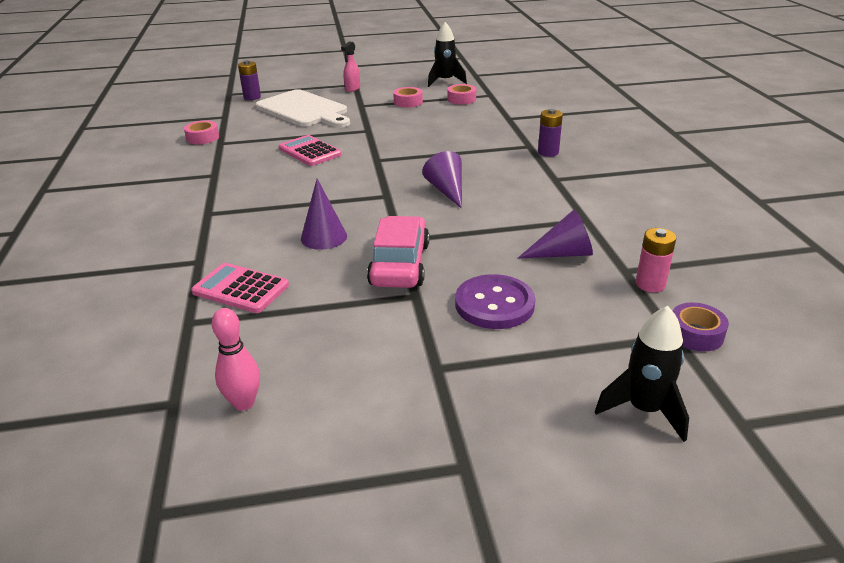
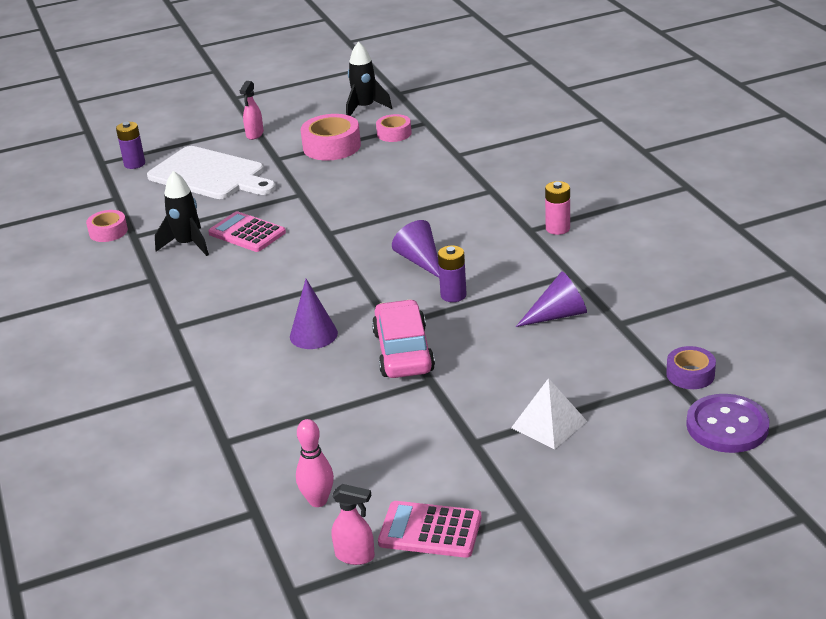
camera: 10 degrees left, 0 degrees up
(241, 289) = (257, 402): pink calculator -> pink calculator (430, 530)
(250, 481) = (355, 556): none -> pink spray bottle
(408, 102) = (332, 146): pink tape -> pink tape, size x1.66
(494, 304) = (507, 376): purple button -> purple button (727, 426)
(524, 362) = (549, 424): none -> white pyramid
(548, 152) = (514, 196): purple battery -> purple battery (453, 295)
(644, 410) = (656, 446): black rocket -> black rocket (187, 244)
(650, 284) = (645, 333): pink battery -> pink battery (557, 228)

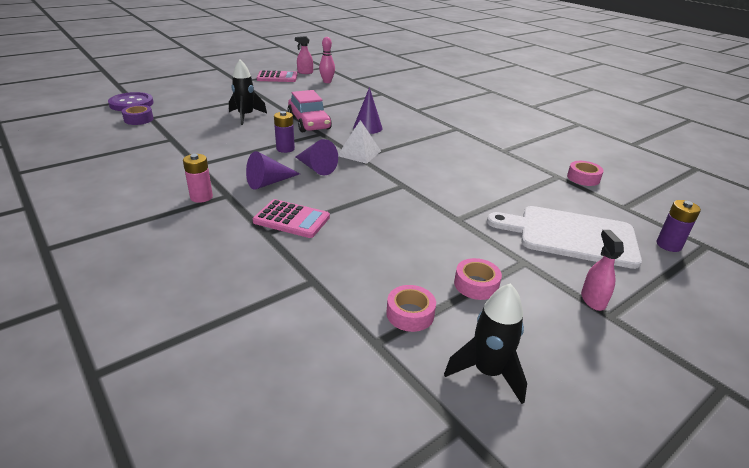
camera: 160 degrees right, 0 degrees up
(187, 244) = (507, 171): black rocket -> black rocket (246, 116)
(247, 233) = (470, 182): pink calculator -> pink calculator (291, 219)
(332, 146) = (476, 285): pink tape -> pink tape, size x0.60
(549, 424) = (224, 102): white pyramid -> white pyramid (359, 153)
(557, 315) = (212, 141): purple cone -> purple cone (269, 182)

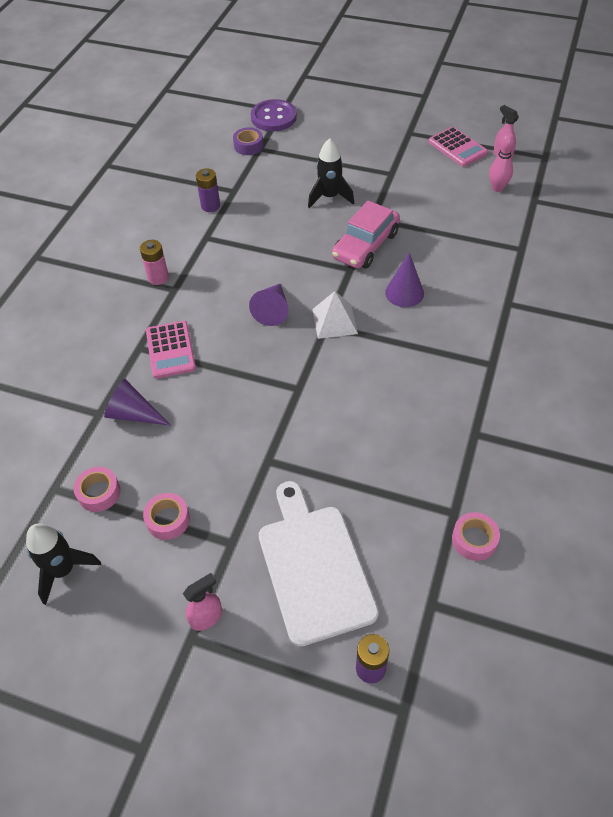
camera: 60 degrees right, 20 degrees up
(269, 182) = (217, 298): purple cone -> purple cone (133, 414)
(285, 149) = (289, 267): purple battery -> purple battery (210, 206)

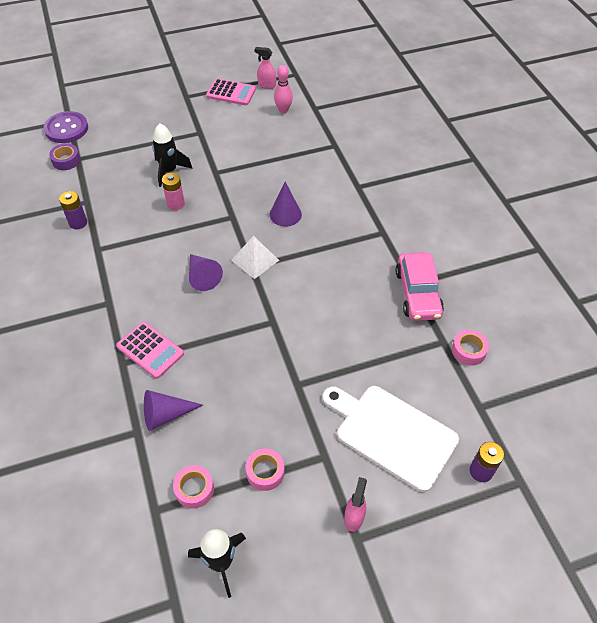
camera: 40 degrees left, 0 degrees up
(158, 277) = (86, 301): pink battery -> pink battery (176, 204)
(365, 245) = (228, 194): pink car -> pink car (418, 293)

